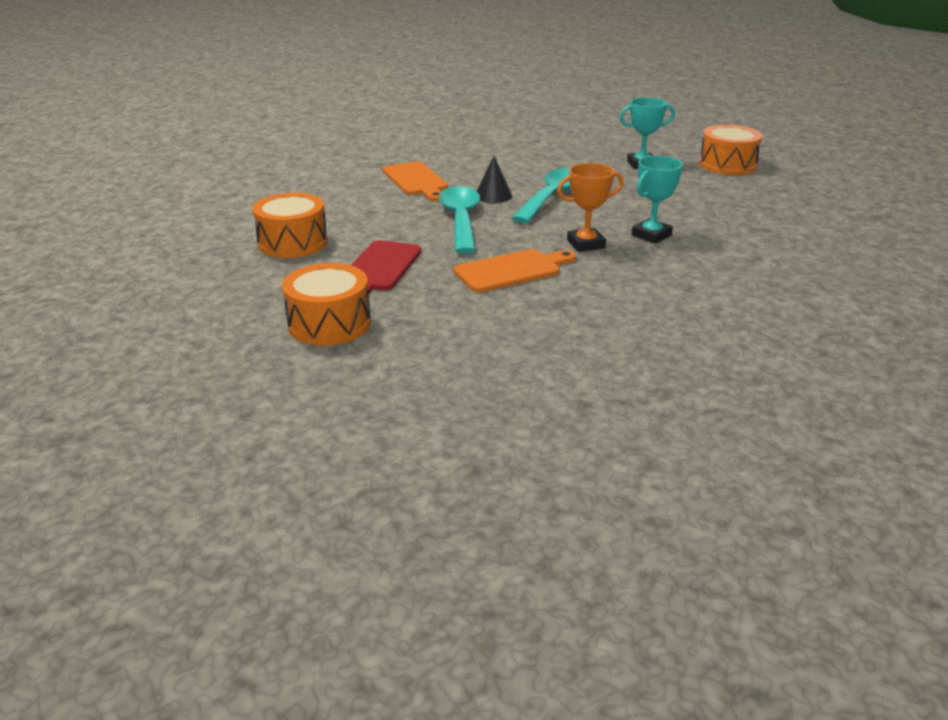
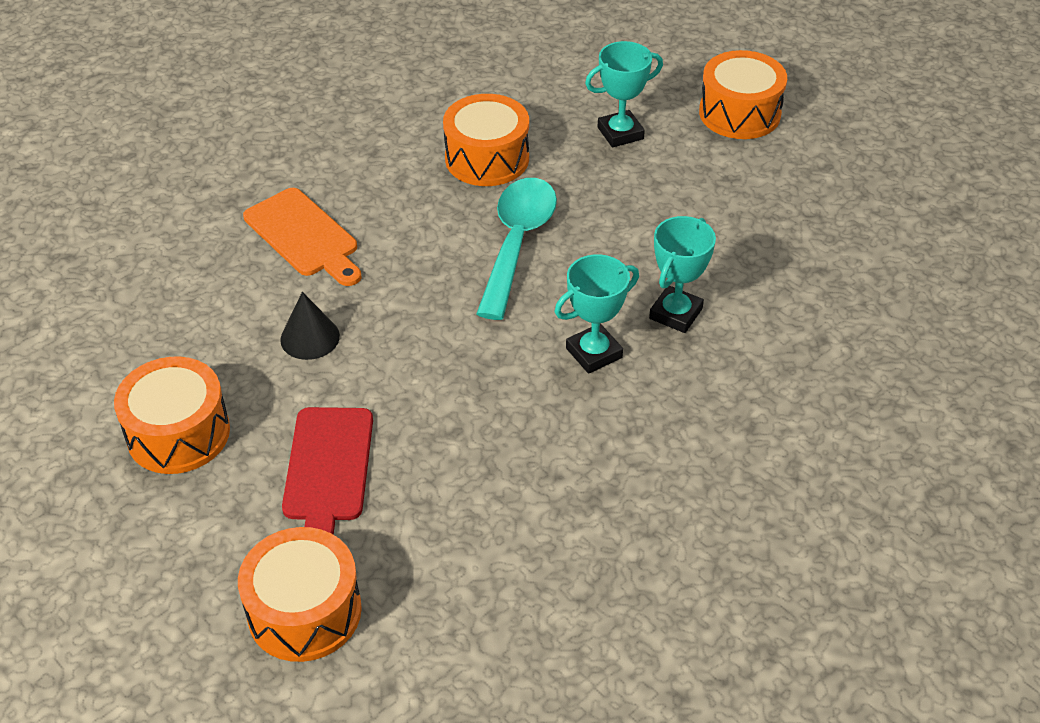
camera: 15 degrees left, 15 degrees up
(461, 220) = (403, 327): turquoise spoon -> none
(493, 195) = (430, 255): black cone -> black cone (310, 337)
(512, 270) = (512, 436): orange cutting board -> none
(548, 165) = (487, 158): none -> orange drum
(585, 244) = (594, 353): orange trophy -> turquoise trophy

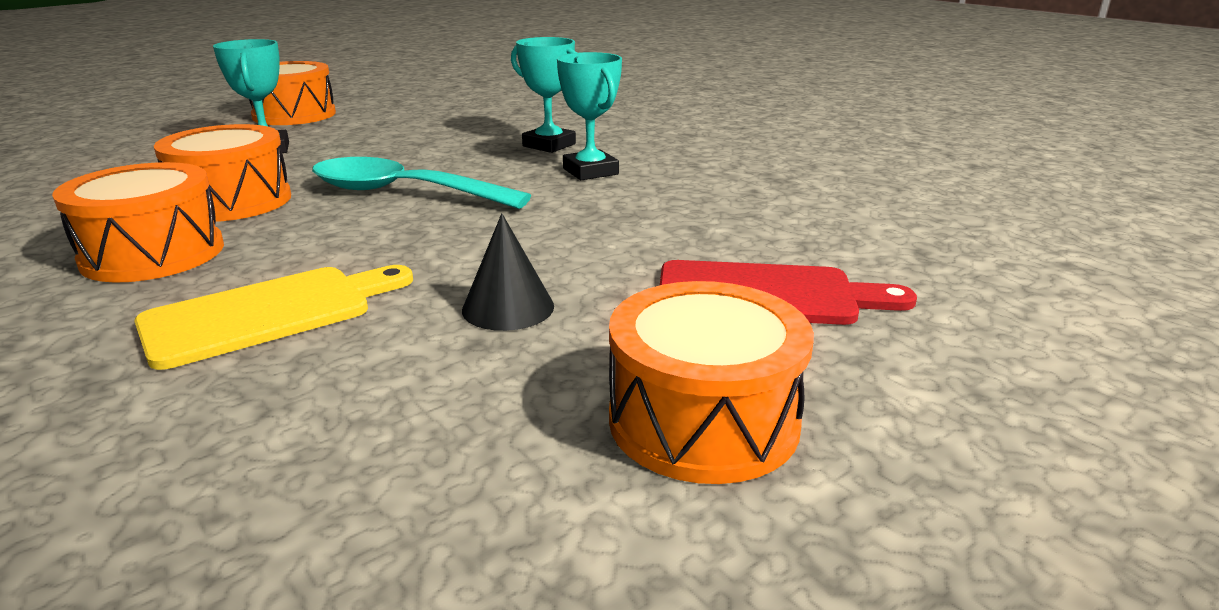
camera: 85 degrees left, 20 degrees down
(304, 236) = (269, 313): orange cutting board -> yellow cutting board
(304, 611) = (1002, 308): orange drum -> orange drum (153, 254)

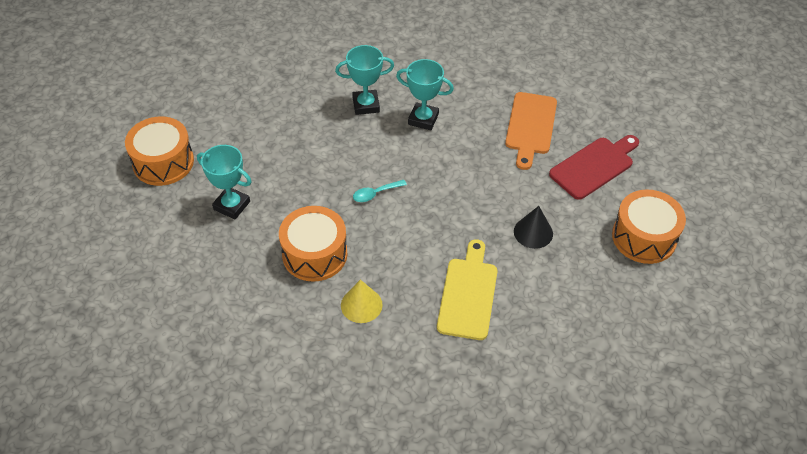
camera: 45 degrees left, 25 degrees up
(153, 254) = (361, 305): orange drum -> yellow cone
(403, 193) = (375, 194): turquoise spoon -> turquoise spoon, size x0.43
(729, 223) = (530, 126): none -> orange cutting board

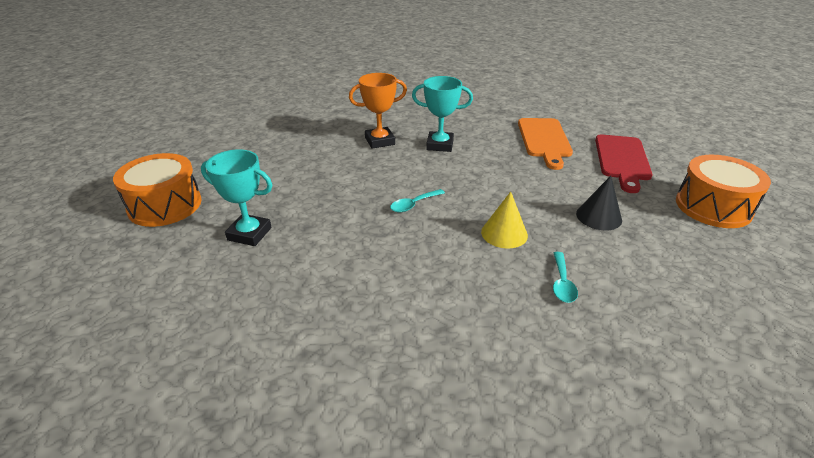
camera: 10 degrees left, 15 degrees down
(315, 254) = (360, 268): orange drum -> none
(361, 305) = (436, 314): yellow cone -> yellow cone (504, 233)
(366, 105) = (380, 141): turquoise trophy -> orange trophy
(468, 294) = (562, 283): yellow cutting board -> turquoise spoon
(594, 166) = (622, 160): red cutting board -> red cutting board turned 150 degrees clockwise

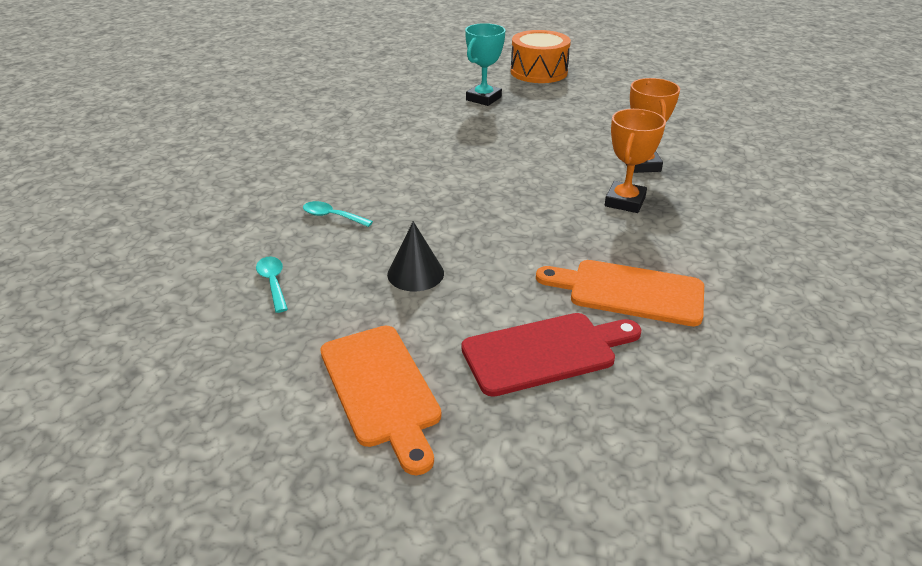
camera: 105 degrees right, 0 degrees up
(413, 204) = (494, 166): turquoise spoon -> turquoise spoon (273, 283)
(440, 145) = (624, 201): turquoise trophy -> orange trophy
(504, 233) = (420, 204): yellow cone -> none
(622, 160) = (545, 352): red cutting board -> red cutting board turned 135 degrees clockwise
(713, 207) = (381, 389): orange drum -> orange cutting board

